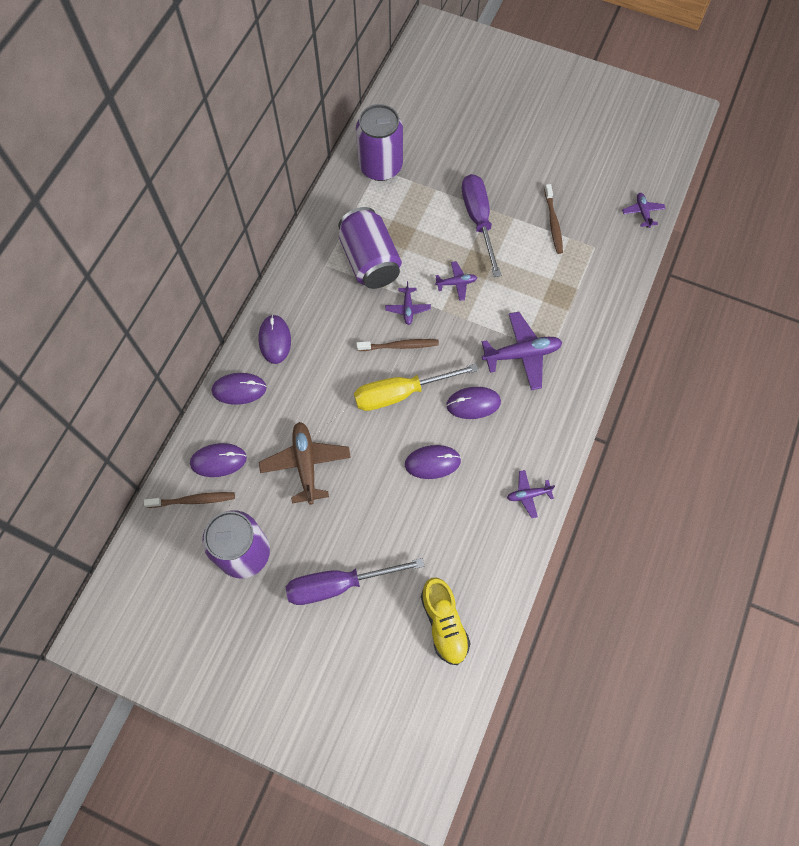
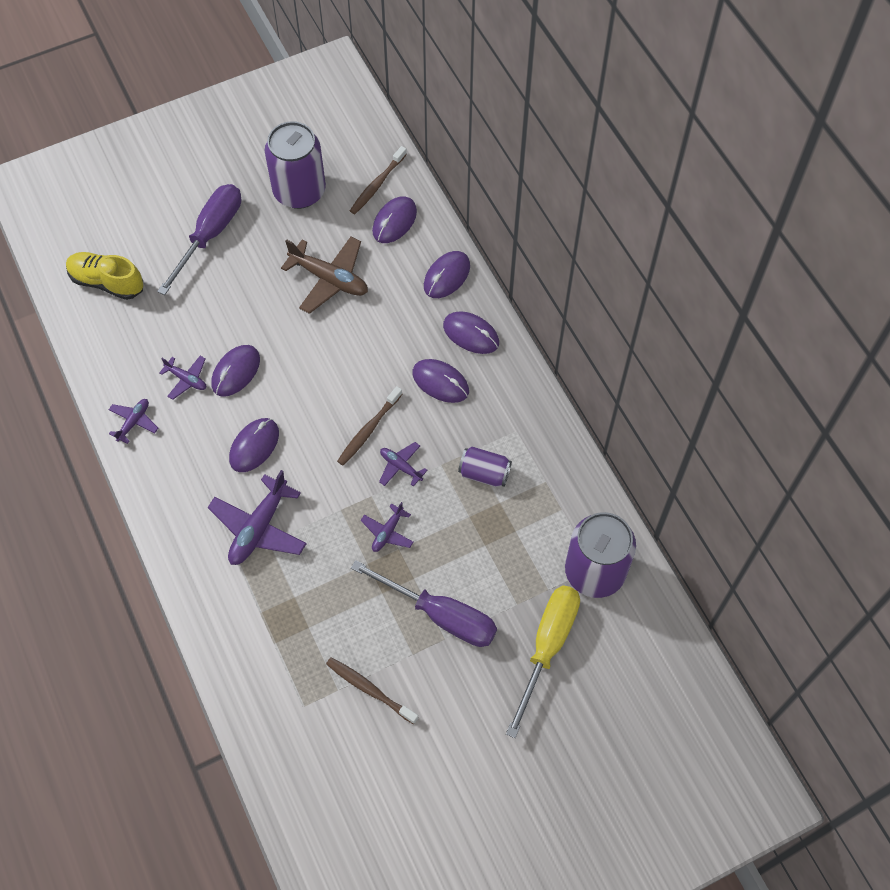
camera: 130 degrees right, 5 degrees down
(327, 331) = (440, 382): none -> purple mouse
(370, 261) = (484, 473): purple can -> purple can, size x0.53
(401, 393) = (321, 396): yellow screwdriver -> yellow screwdriver (547, 647)
(642, 212) = (295, 801): purple plane -> purple plane (186, 379)

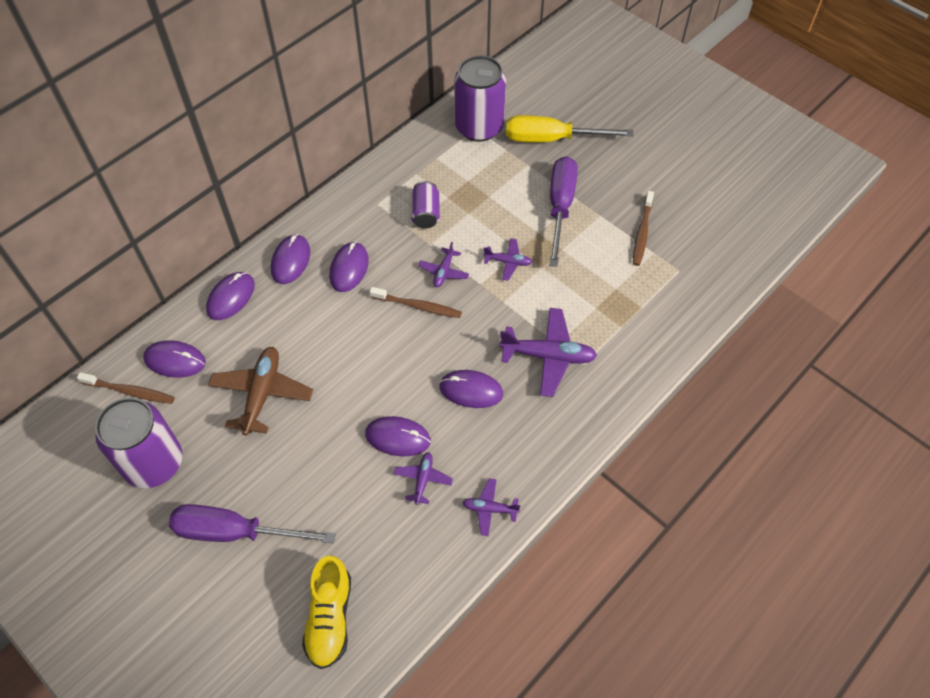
camera: 110 degrees left, 5 degrees down
(446, 276) = (231, 297): purple mouse -> purple mouse turned 75 degrees counterclockwise

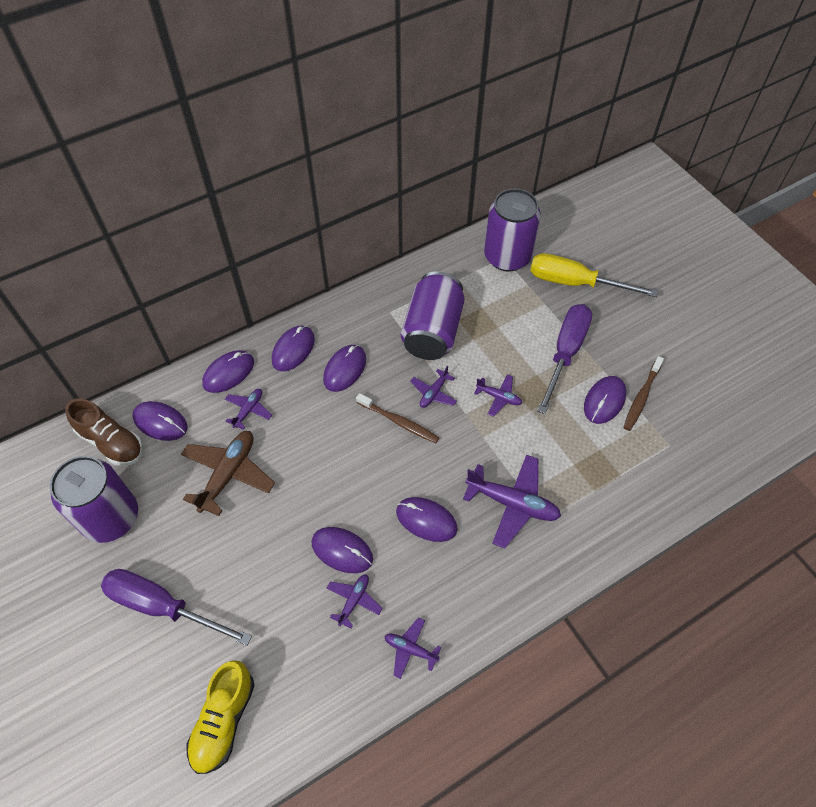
camera: 15 degrees right, 0 degrees up
(129, 391) = (111, 442): brown toothbrush -> brown shoe
(263, 329) = (248, 410): none -> purple plane
(425, 214) = (432, 331): purple can -> purple can, size x1.88
(608, 243) = (604, 401): none -> purple mouse

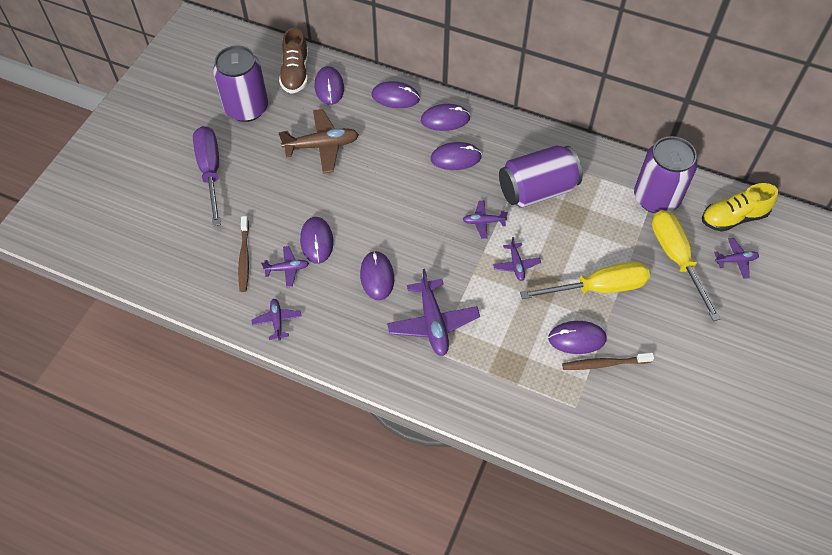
camera: 55 degrees right, 0 degrees up
(224, 720) = (164, 248): yellow shoe -> yellow shoe (733, 218)
(248, 410) = (376, 126): purple plane -> purple plane (735, 260)
(398, 422) = (441, 215): brown toothbrush -> brown toothbrush (244, 257)
(565, 353) = (598, 288): purple screwdriver -> yellow screwdriver

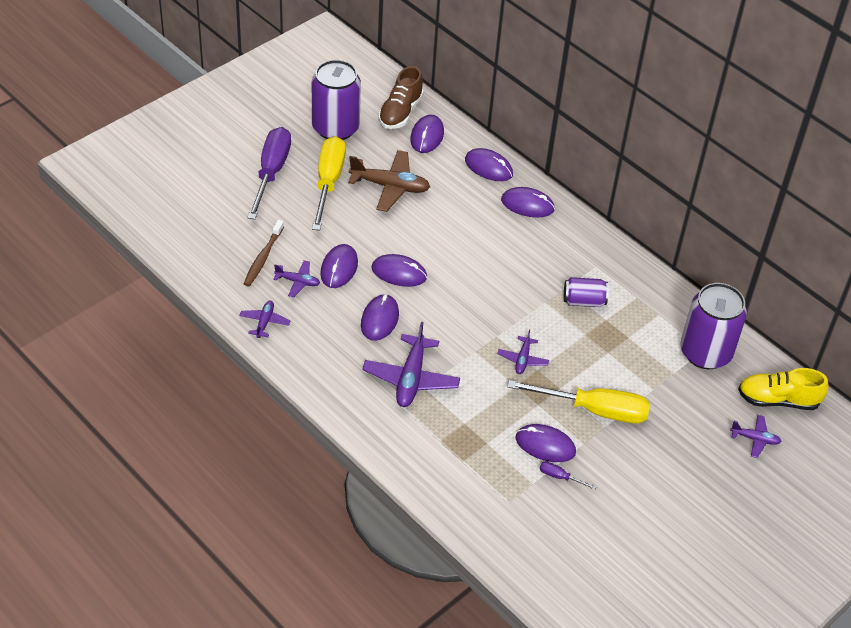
camera: 20 degrees right, 10 degrees down
(456, 158) = (518, 243): purple mouse -> purple mouse (399, 273)
(483, 222) = (512, 310): purple plane -> none
(537, 190) = (584, 301): purple can -> purple can, size x0.53
(605, 364) = (560, 477): brown toothbrush -> purple screwdriver
(676, 259) = (692, 414): yellow screwdriver -> yellow screwdriver (328, 182)

